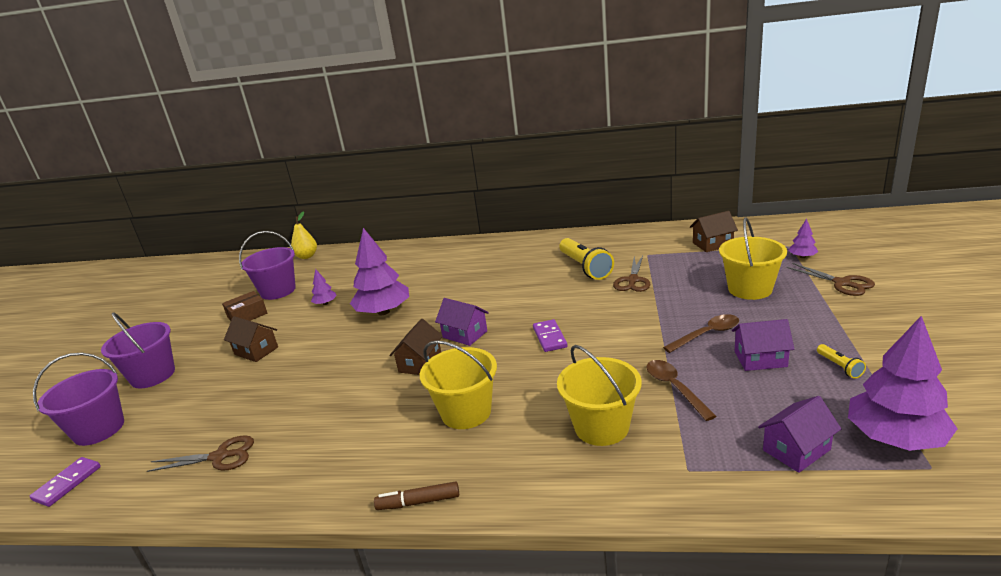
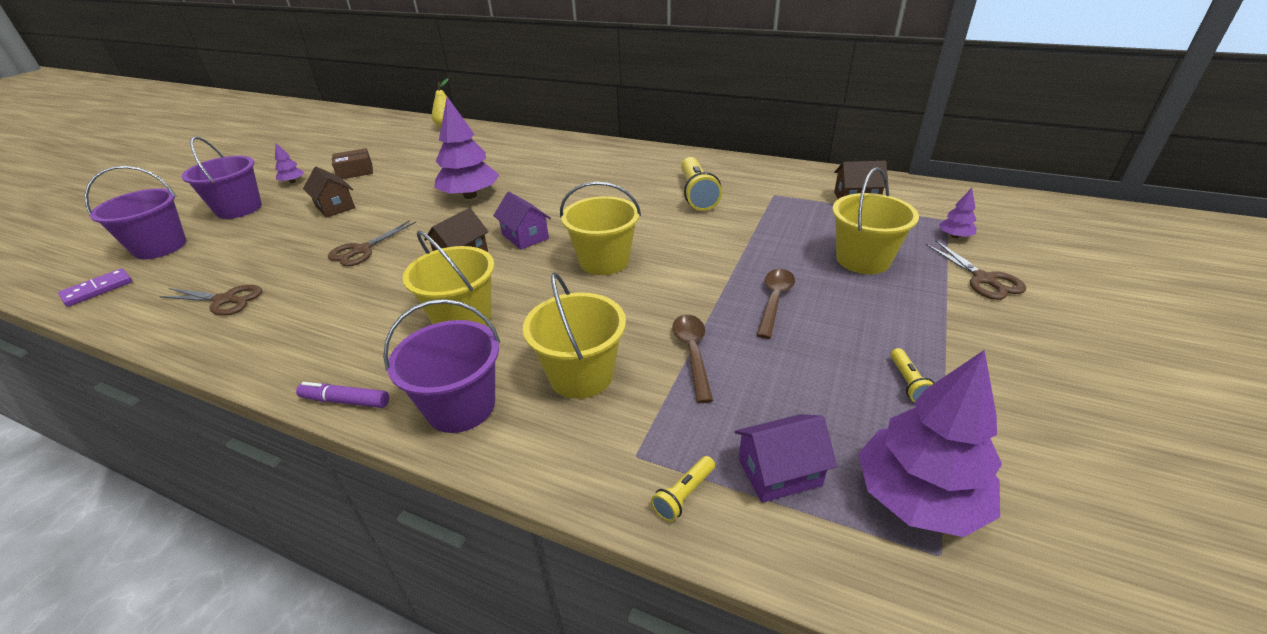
camera: 15 degrees right, 10 degrees up
(278, 291) = (398, 154): purple bucket -> purple bucket (461, 407)
(325, 303) = (427, 175): purple tree -> purple tree (293, 182)
(418, 502) = (345, 401): brown marker -> purple marker
(550, 337) = (604, 261): purple domino -> yellow bucket
(633, 280) = (737, 219): brown scissors -> brown scissors (362, 250)
(707, 334) = (774, 300): brown spoon -> brown spoon turned 60 degrees counterclockwise
(742, 484) = (684, 495): none -> yellow flashlight
(760, 359) = (816, 346): purple house -> none

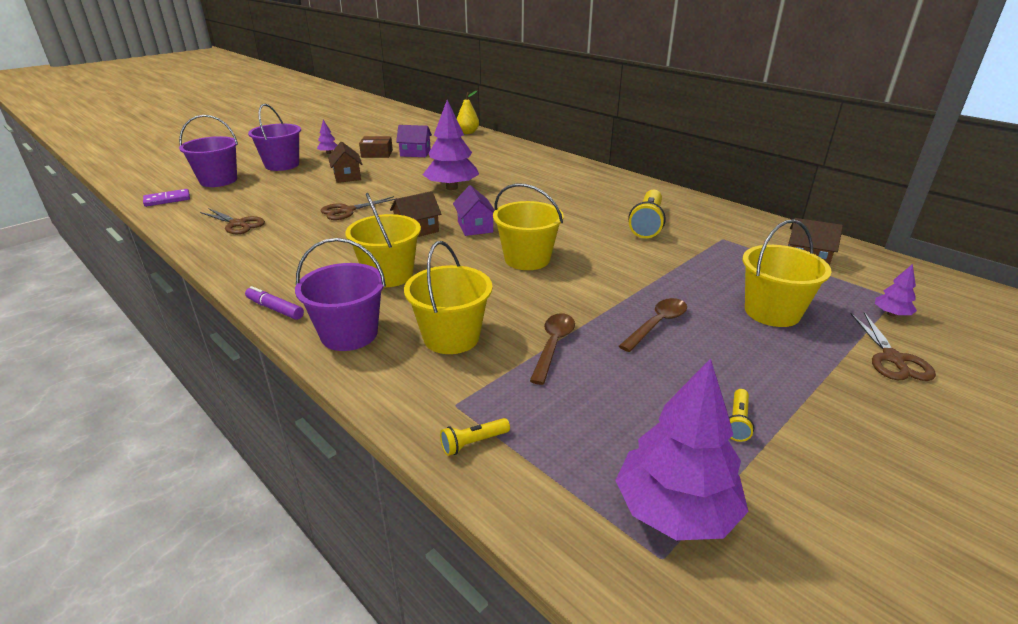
camera: 20 degrees right, 5 degrees down
(779, 472) = (563, 452): purple house -> purple house (415, 153)

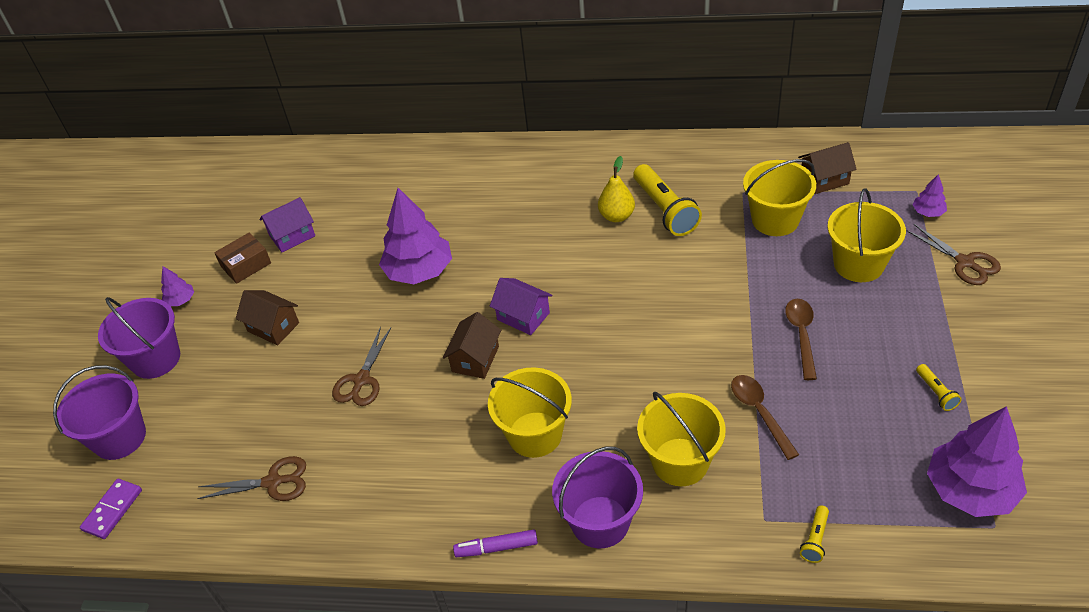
camera: 35 degrees left, 15 degrees up
(468, 132) = (299, 158): yellow pear -> yellow pear (616, 216)
(527, 259) = (623, 328): yellow bucket -> yellow bucket (775, 220)

